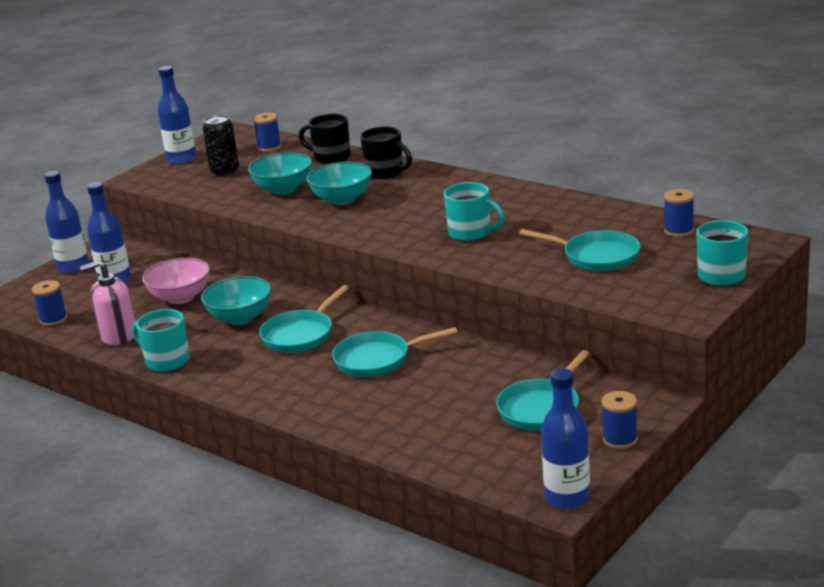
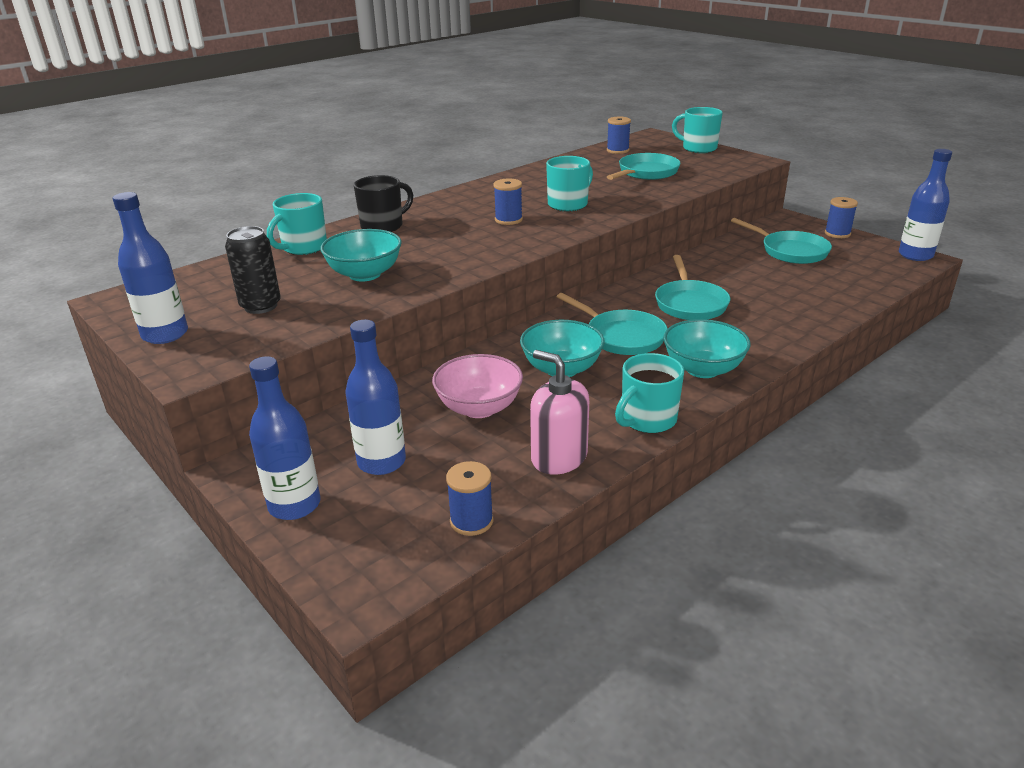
camera: 80 degrees left, 5 degrees up
(118, 335) = (559, 457): pink soap dispenser -> pink soap dispenser turned 135 degrees clockwise
(269, 147) = (216, 278): blue spool -> blue spool (508, 220)
(331, 157) = (303, 247): black mug -> turquoise mug
(342, 199) = (431, 248): turquoise bowl -> turquoise bowl (702, 369)

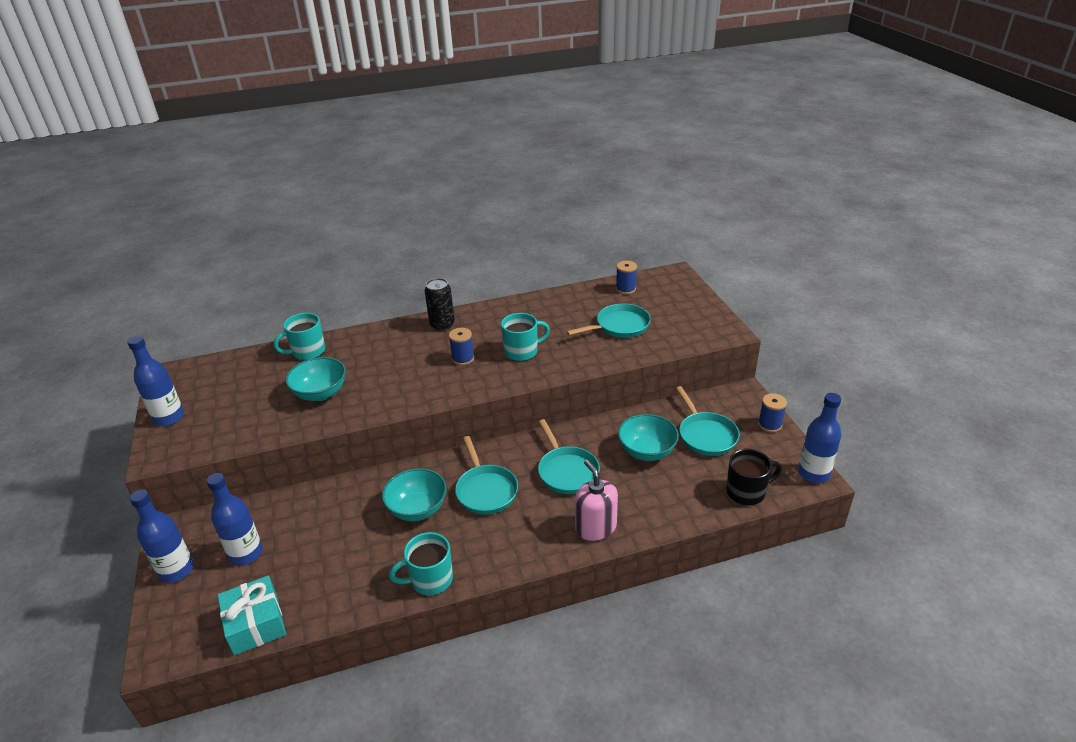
camera: 25 degrees right, 5 degrees up
(261, 306) = (237, 407): black can -> black can (442, 325)
(383, 226) = (375, 342): black mug -> black mug (747, 492)
(471, 521) = (255, 624): blue spool -> turquoise gift
(479, 408) = (337, 527): pink bowl -> none
(559, 457) = (347, 591): pink soap dispenser -> pink soap dispenser (595, 527)
(690, 303) = (566, 471): turquoise pan -> turquoise pan turned 45 degrees counterclockwise
(698, 148) = (696, 302): turquoise mug -> none
(702, 369) = (512, 544): turquoise bowl -> turquoise bowl (647, 451)

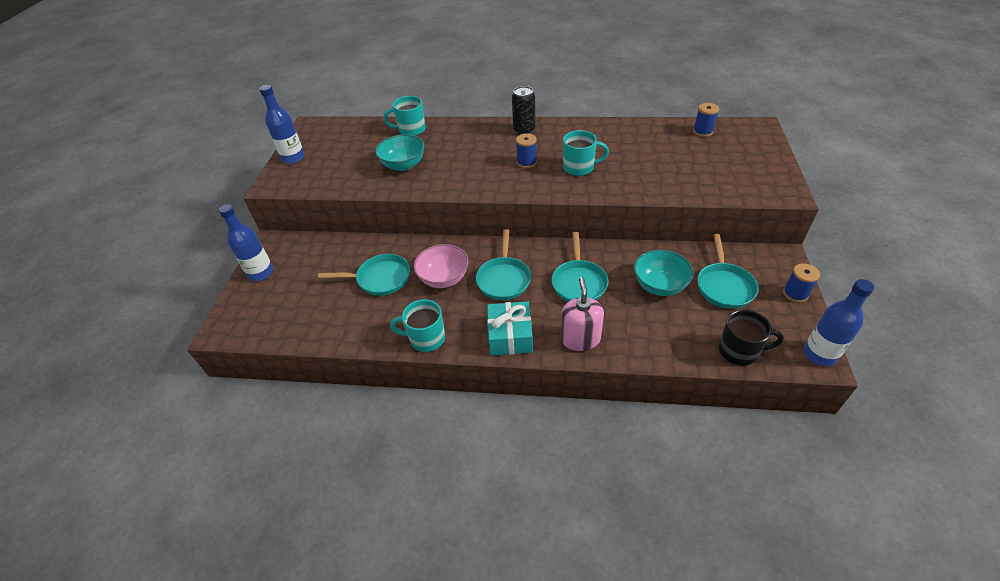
camera: 25 degrees right, 10 degrees up
(246, 553) = (309, 275): blue bottle -> none
(255, 624) = (290, 330): turquoise gift -> turquoise gift (510, 336)
(417, 509) = (444, 278): turquoise bowl -> pink bowl
(619, 326) = (679, 164): turquoise pan -> turquoise pan (380, 279)

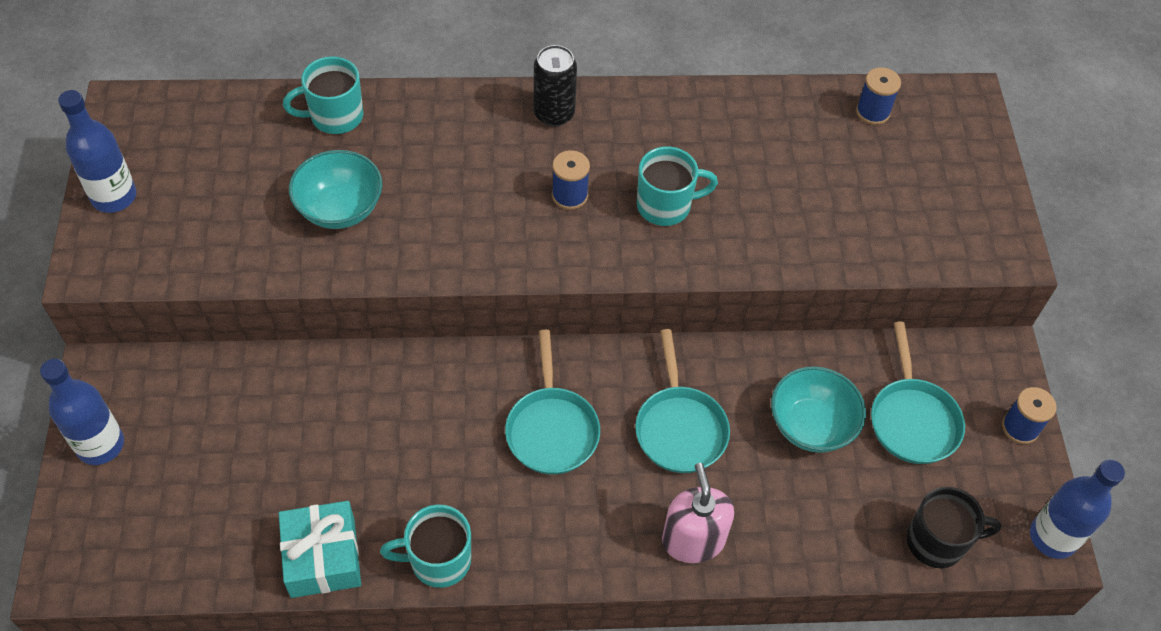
camera: 15 degrees left, 10 degrees up
(380, 279) = (331, 443): turquoise pan -> none
(444, 278) = (446, 435): pink bowl -> none
(510, 336) = (579, 544): turquoise gift -> turquoise gift (322, 557)

